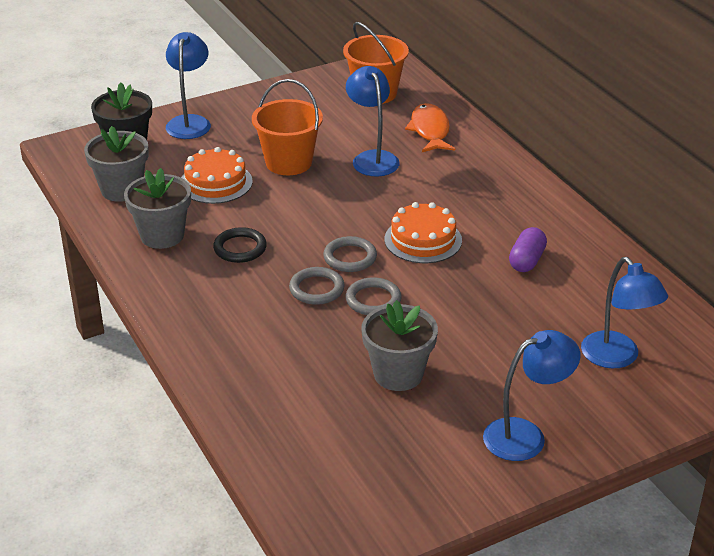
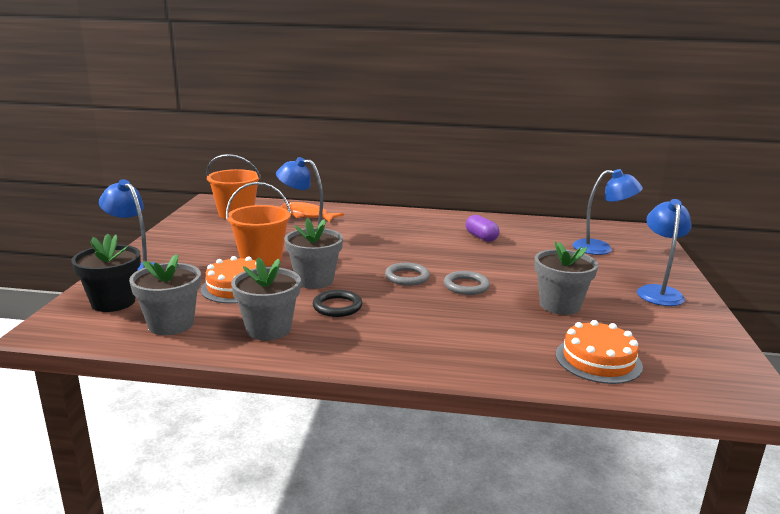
camera: 55 degrees left, 15 degrees down
(278, 212) = (314, 280): none -> grey flower pot
(316, 289) = (428, 298): grey ring -> none
(423, 240) = (420, 253): orange cake -> orange cake (598, 360)

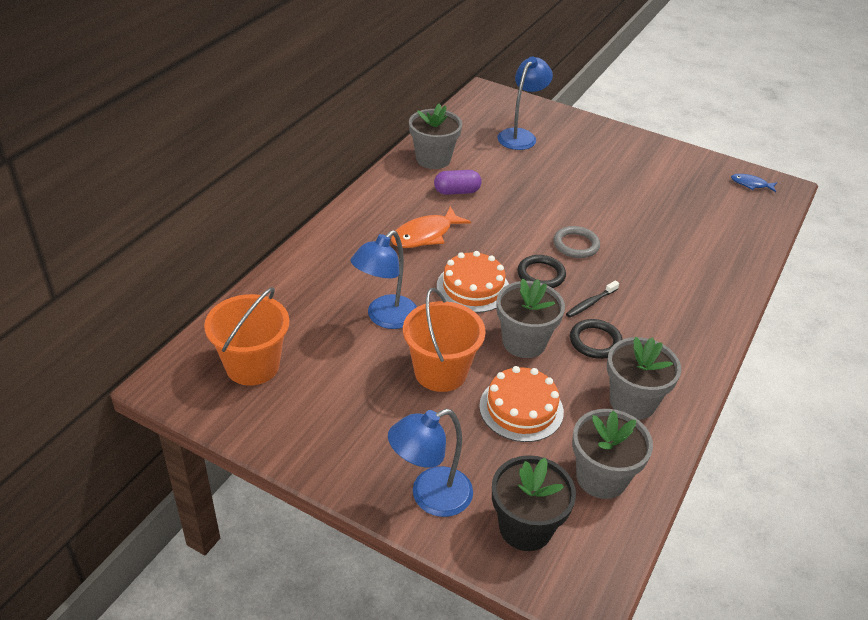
camera: 70 degrees left, 20 degrees up
(307, 215) = (304, 299): orange fish -> orange fish (425, 235)
(388, 300) = (590, 303): none -> black toothbrush
(407, 277) = (541, 275): grey ring -> black ring
(559, 305) = (632, 209): grey flower pot -> grey flower pot (433, 159)
(598, 360) = (728, 229): orange cake -> orange cake (473, 287)
(658, 292) = (623, 150): blue lamp -> none
(720, 370) = (751, 184): none -> blue fish

